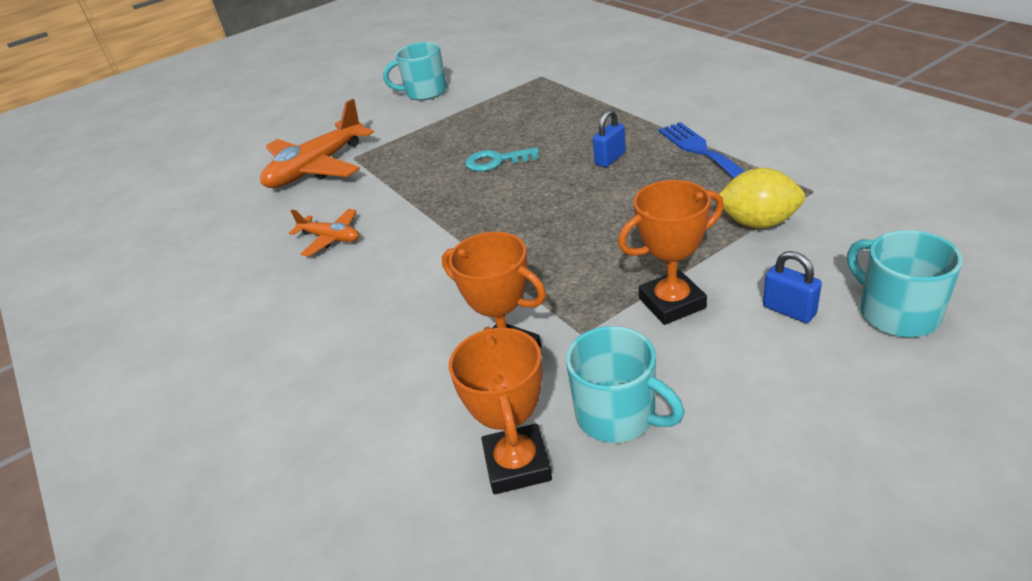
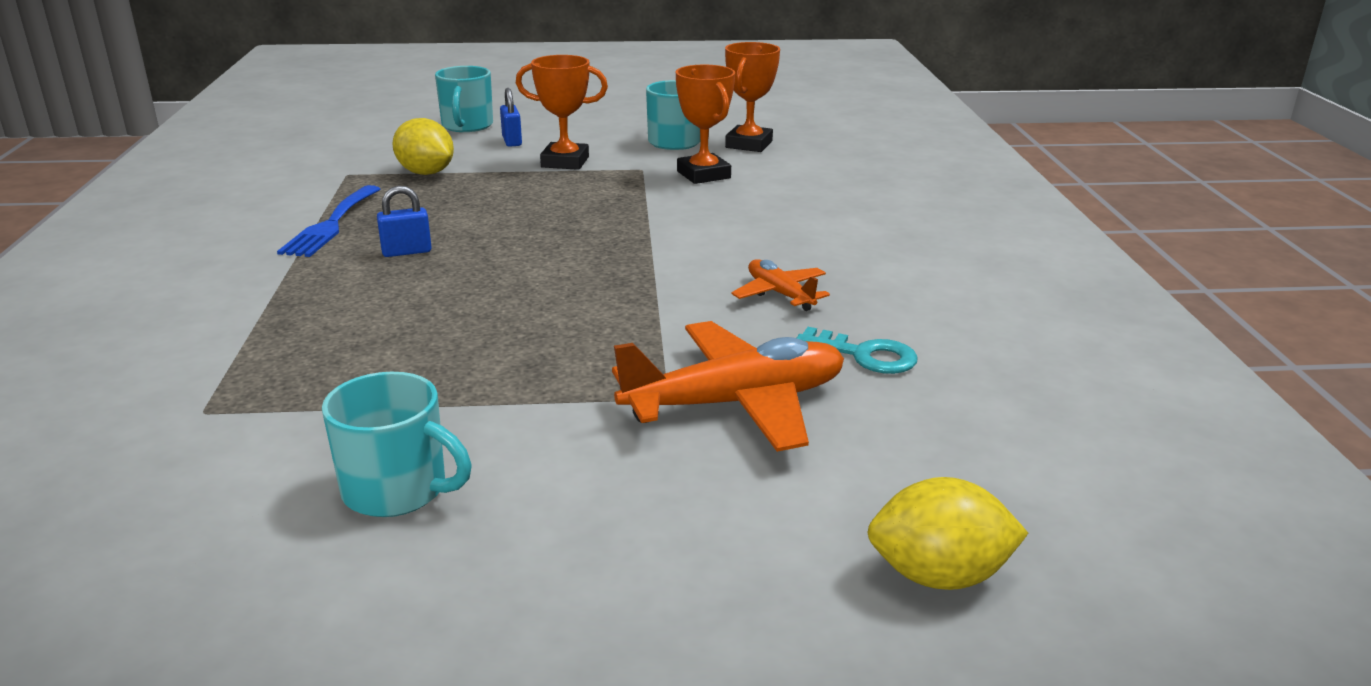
camera: 155 degrees left, 10 degrees down
(209, 149) = (939, 576): none -> yellow lemon
(496, 161) = (506, 300): turquoise key -> turquoise key (866, 355)

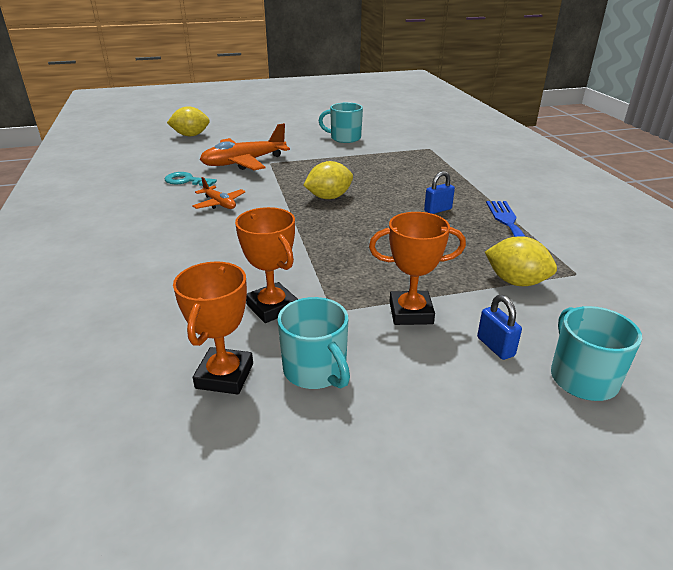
camera: 170 degrees right, 5 degrees up
(573, 289) = (329, 197): none -> yellow lemon

